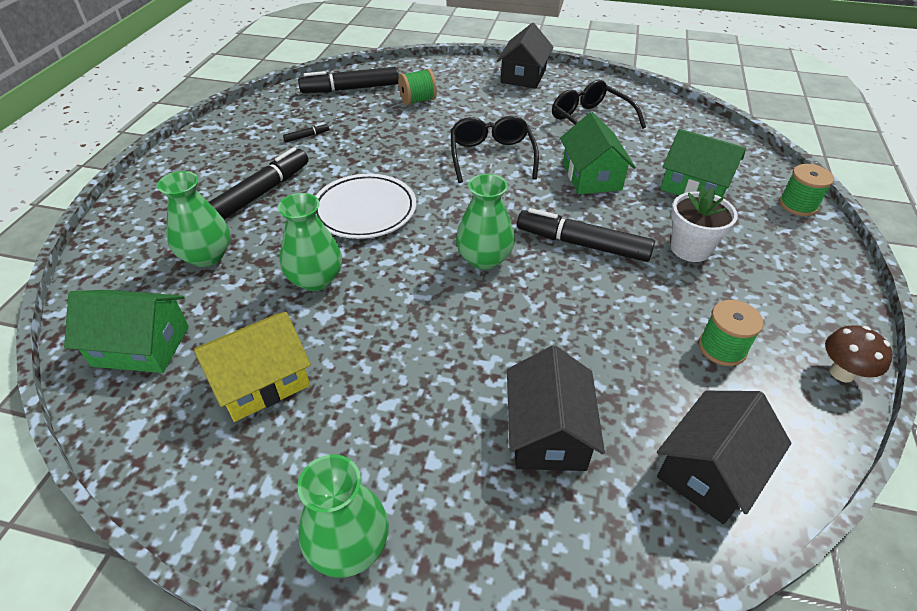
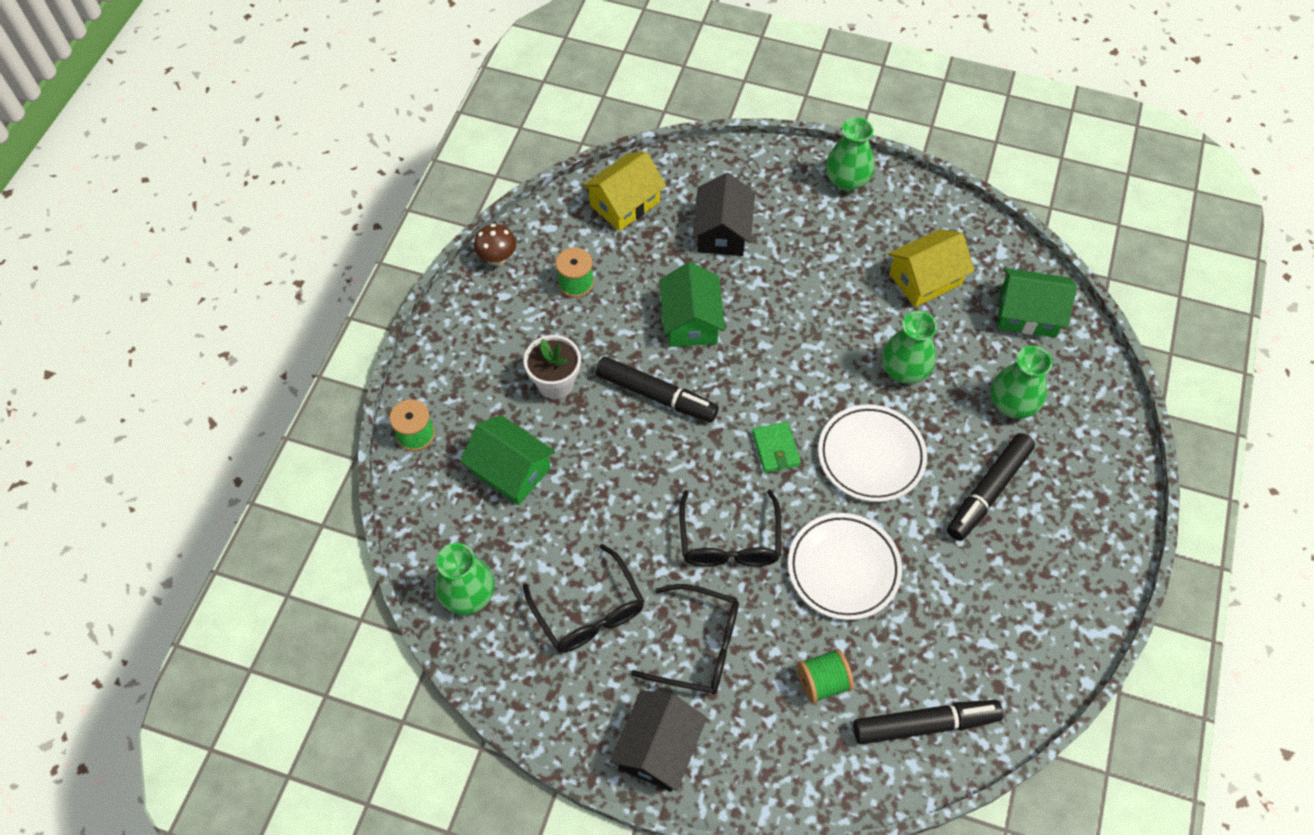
camera: 175 degrees left, 15 degrees up
(307, 136) = (962, 600): black marker -> none
(398, 147) = (843, 568): none -> white plate
(456, 211) = (775, 449): none -> green wallet
(484, 259) = (752, 383): green vase -> green vase (468, 594)
(506, 110) = (698, 646): none -> black glasses
(591, 176) = (619, 496): green house -> green house (690, 321)
(710, 470) = (624, 203): black house -> yellow house

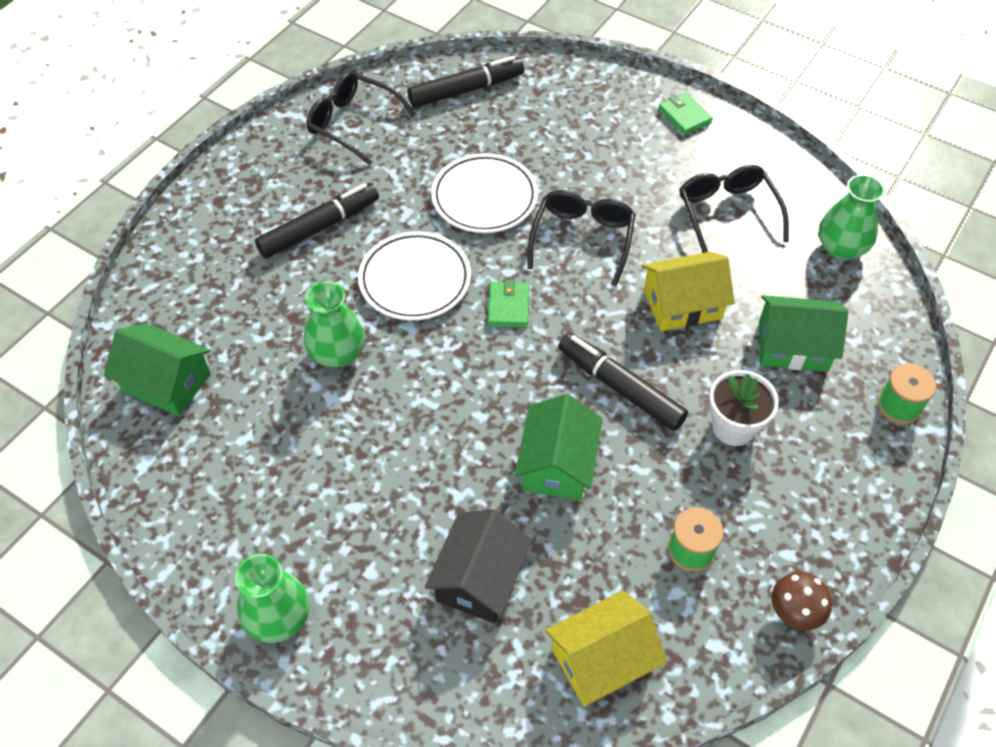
camera: 165 degrees left, 5 degrees down
(510, 470) = (793, 346): green house -> green house turned 45 degrees counterclockwise
(658, 748) = (684, 116): black house -> green wallet
(698, 646) = (634, 171): black glasses -> black glasses (353, 123)
(822, 682) = (536, 129): green spool -> none
(924, 724) = (466, 90): black marker -> black marker turned 150 degrees clockwise
(925, 279) = (256, 450): yellow house -> yellow house (682, 304)
(1012, 403) = (246, 296): green vase -> none

